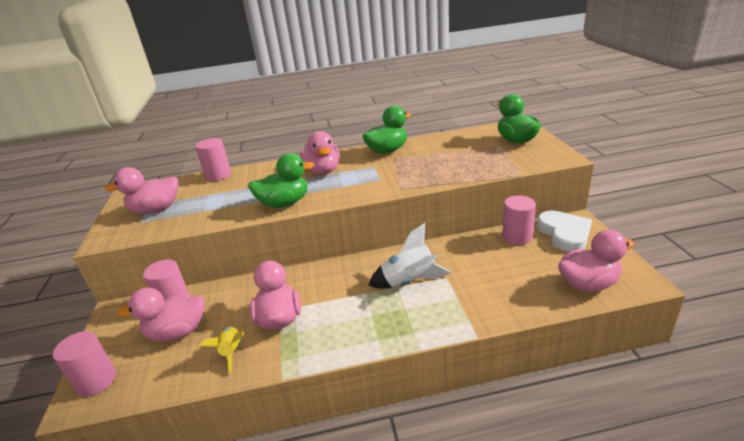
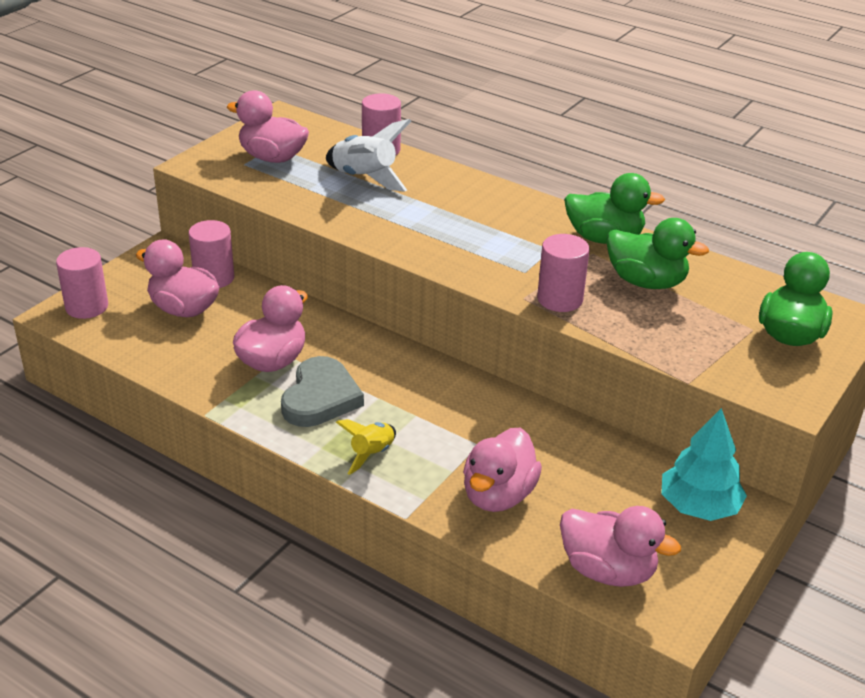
camera: 40 degrees right, 5 degrees up
(232, 352) = (199, 361): yellow rocket -> yellow rocket (372, 454)
(284, 203) = (388, 233): green duck -> green duck (646, 282)
(323, 171) = (488, 217): pink duck -> pink duck (498, 495)
(336, 316) = (320, 397): none -> grey heart
(409, 281) = (435, 420): white rocket -> white rocket (365, 178)
(517, 237) = (634, 466): pink cylinder -> pink cylinder (560, 299)
(564, 233) = (698, 506): white heart -> turquoise tree

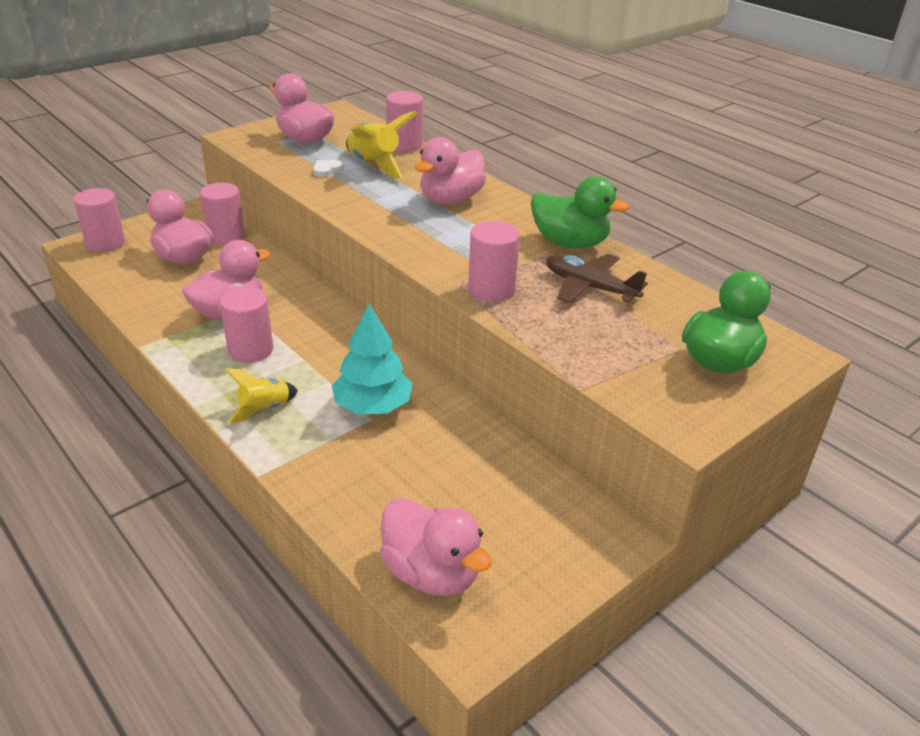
camera: 15 degrees right, 0 degrees up
(320, 192) = (327, 170): none -> white heart
(320, 397) = (250, 350): grey heart -> pink cylinder
(365, 178) = (374, 165): white rocket -> yellow rocket
(498, 495) = (362, 472): pink duck -> pink duck (450, 200)
(646, 282) = (590, 287): green duck -> brown plane
(698, 506) = (566, 525): turquoise tree -> turquoise tree (372, 406)

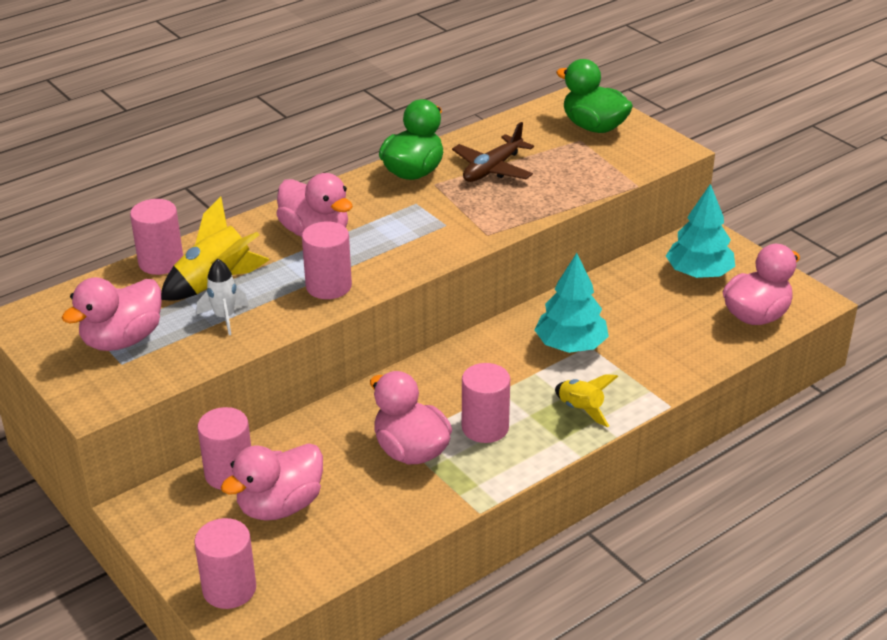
camera: 85 degrees left, 0 degrees up
(327, 170) = (224, 317): white heart -> white rocket
(491, 289) = (498, 216): pink cylinder -> pink cylinder (328, 286)
(523, 522) = (699, 273): none -> turquoise tree

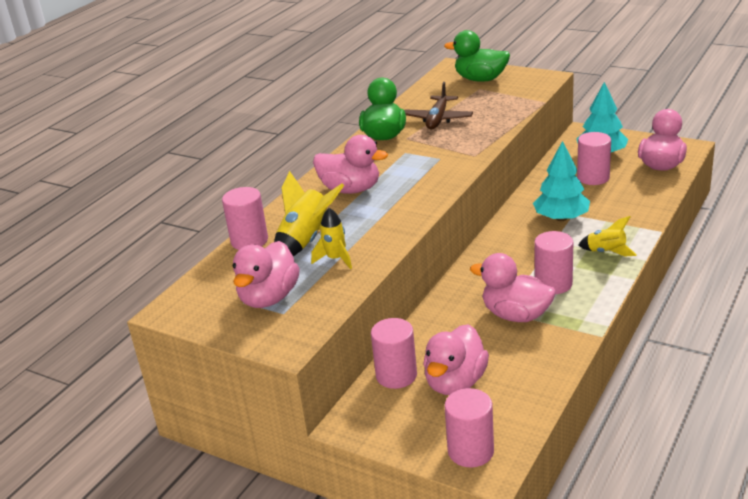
camera: 20 degrees left, 5 degrees down
(224, 317) = (335, 259): white rocket -> yellow rocket
(328, 286) = (394, 217): pink cylinder -> pink cylinder (593, 178)

